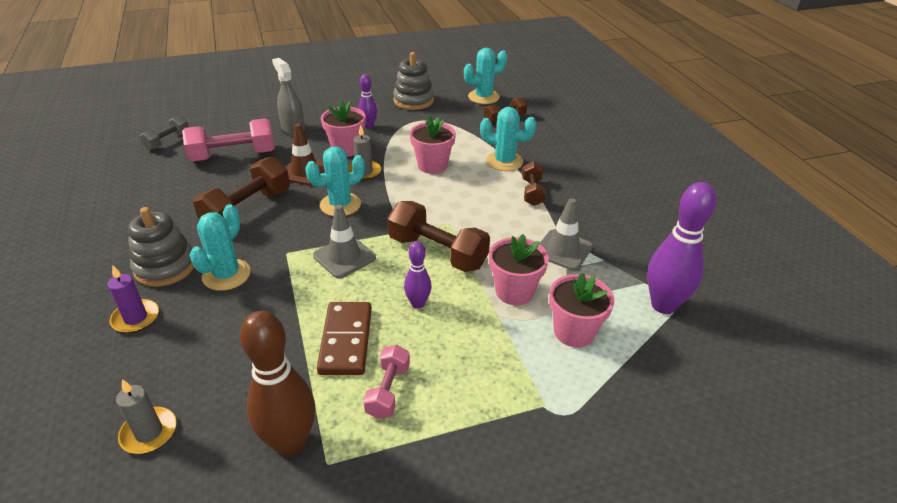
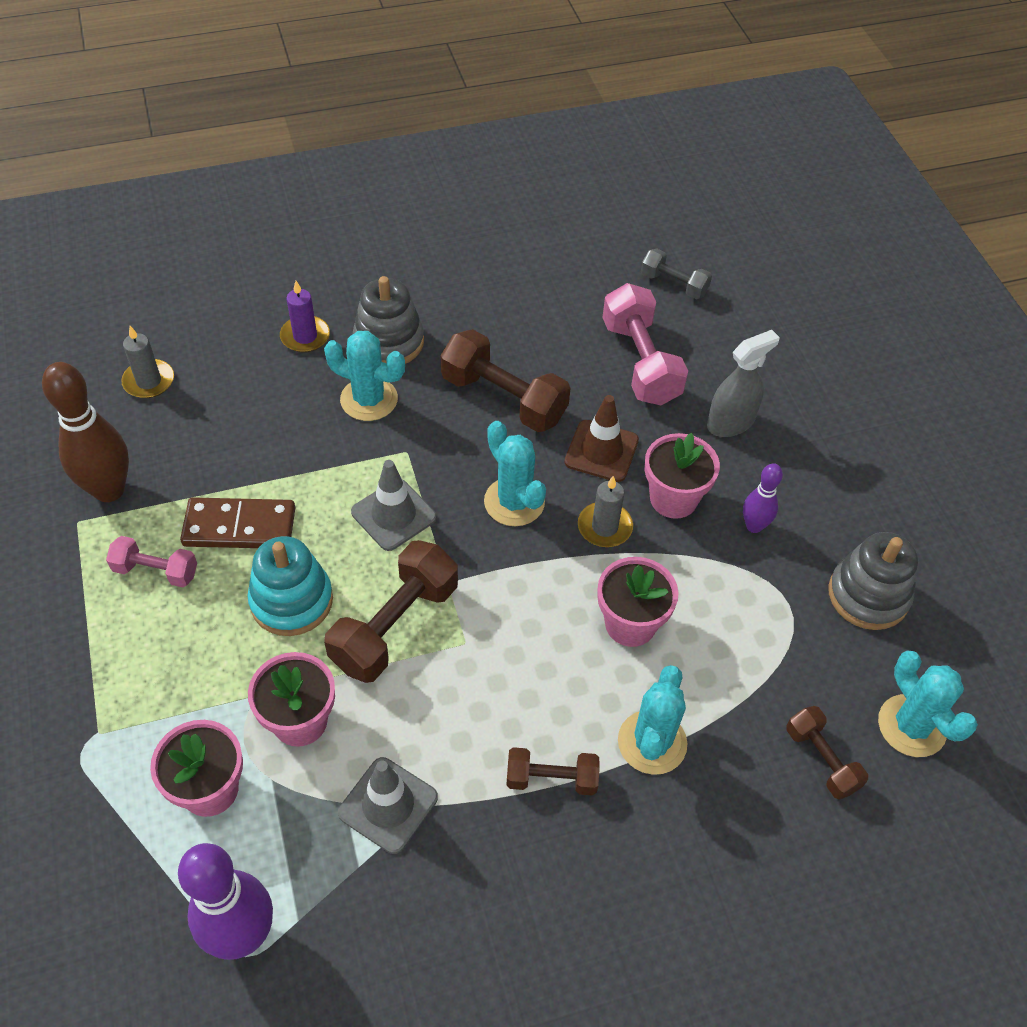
camera: 90 degrees right, 15 degrees up
(418, 304) = (291, 601): purple bowling pin -> turquoise stacking toy

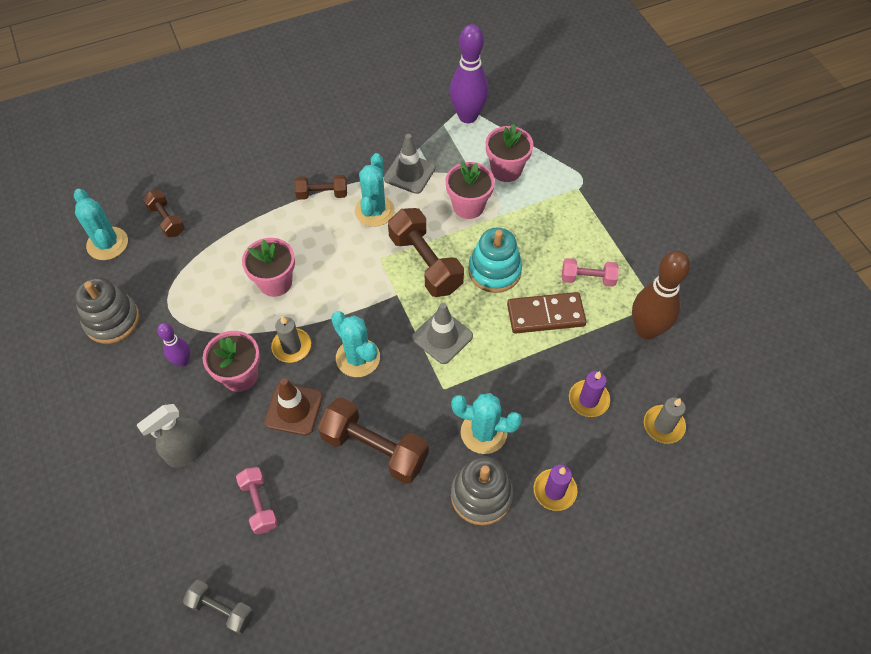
camera: 175 degrees right, 5 degrees up
(227, 418) = (588, 399): none -> purple candle
(395, 626) = (425, 263): brown dumbbell -> brown dumbbell turned 60 degrees counterclockwise
(640, 362) = (259, 504): pink dumbbell -> pink dumbbell, size x0.57
(652, 742) = (265, 218): turquoise cactus -> turquoise cactus (374, 211)

